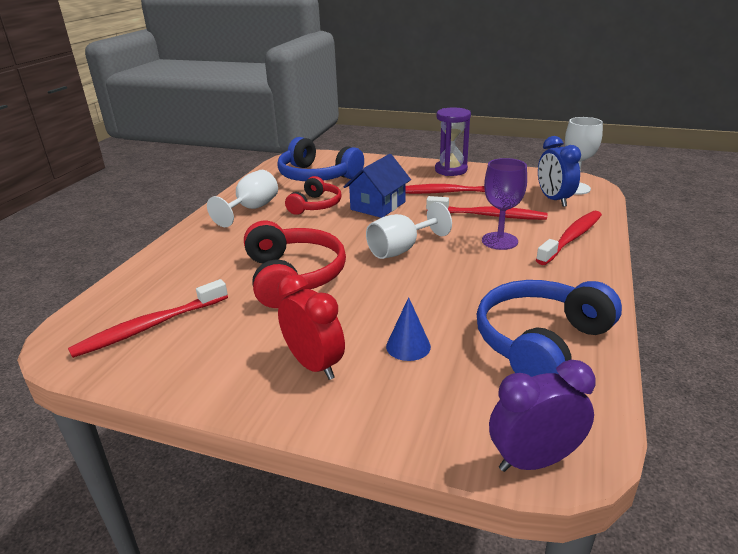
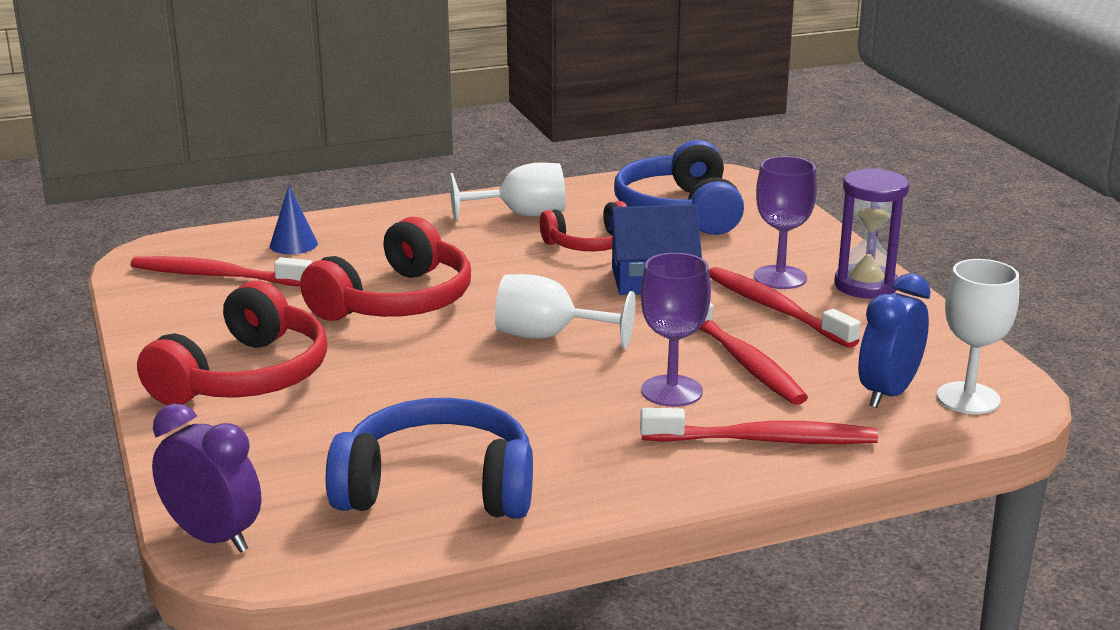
camera: 50 degrees right, 5 degrees down
(314, 365) = (245, 376): red clock -> red headphones
(408, 346) = (335, 413): blue cone -> blue cone (293, 244)
(418, 181) = (780, 277): none -> purple goblet

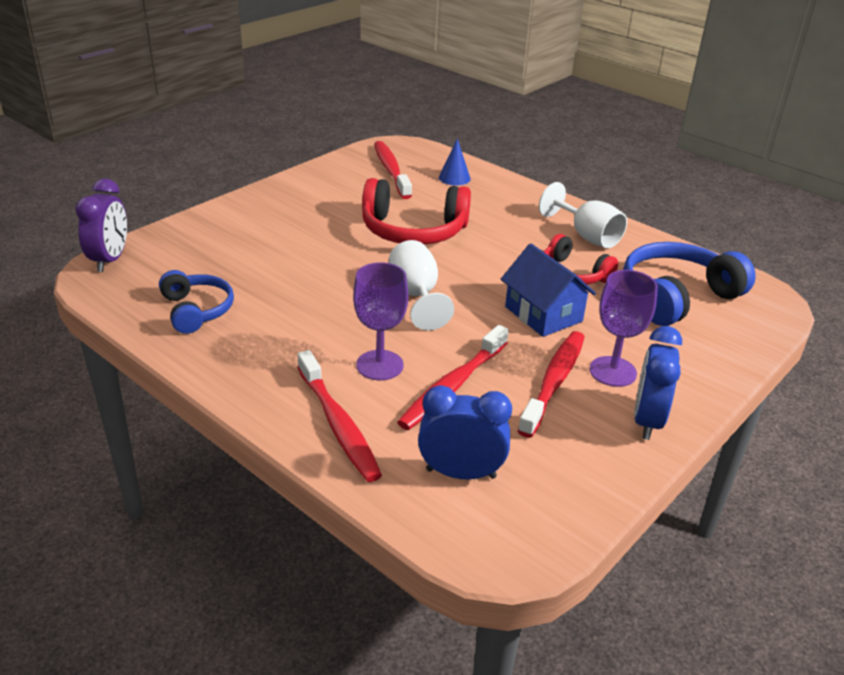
camera: 60 degrees right, 10 degrees up
(245, 376) = (281, 215): red headphones -> none
(437, 487) = (197, 310): blue headphones -> blue headphones, size x0.62
(865, 286) = (647, 420): purple hourglass -> blue clock
(968, 398) = (489, 523): white goblet -> none

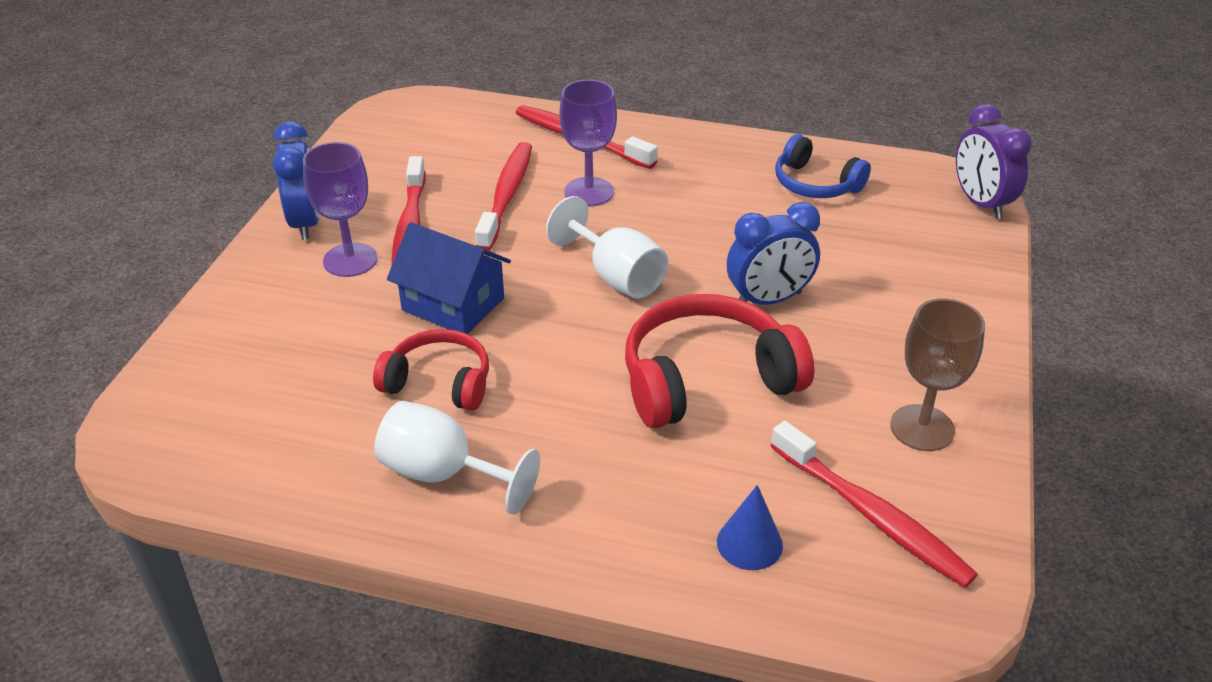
camera: 155 degrees right, 5 degrees up
(328, 185) = (922, 428): none -> brown goblet
(461, 473) = (458, 137): blue clock -> blue clock (768, 300)
(676, 296) = (282, 396): blue headphones -> none

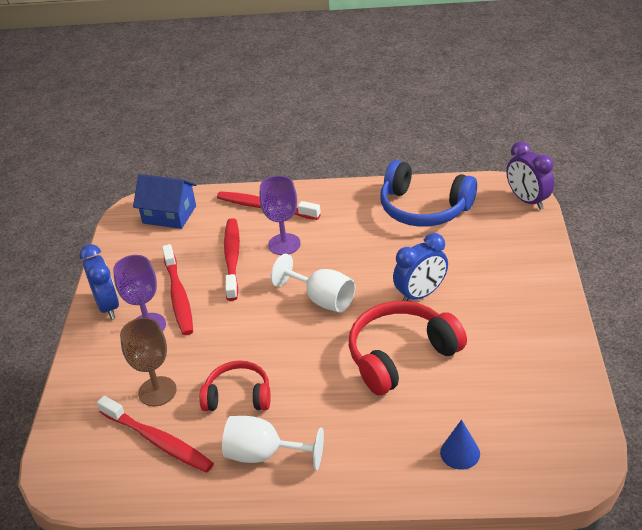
camera: 10 degrees left, 0 degrees up
(453, 304) = (226, 341): blue house -> blue house (169, 214)
(815, 184) = (424, 208): blue headphones -> blue headphones, size x1.62
(872, 515) = (524, 418): red toothbrush -> red toothbrush (158, 441)
(922, 428) = (536, 357): brown goblet -> brown goblet (157, 391)

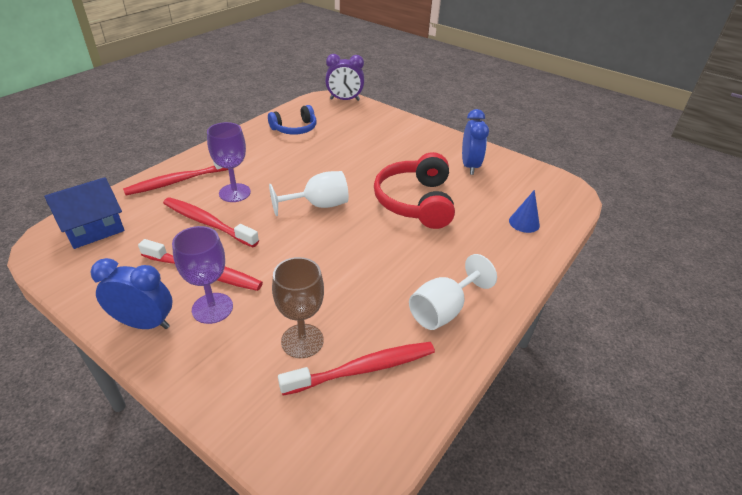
camera: 60 degrees left, 0 degrees up
(238, 396) = (365, 294): red headphones -> none
(420, 294) = (370, 168): blue clock -> blue clock (469, 166)
(424, 208) = (295, 129): blue headphones -> blue headphones, size x0.62

